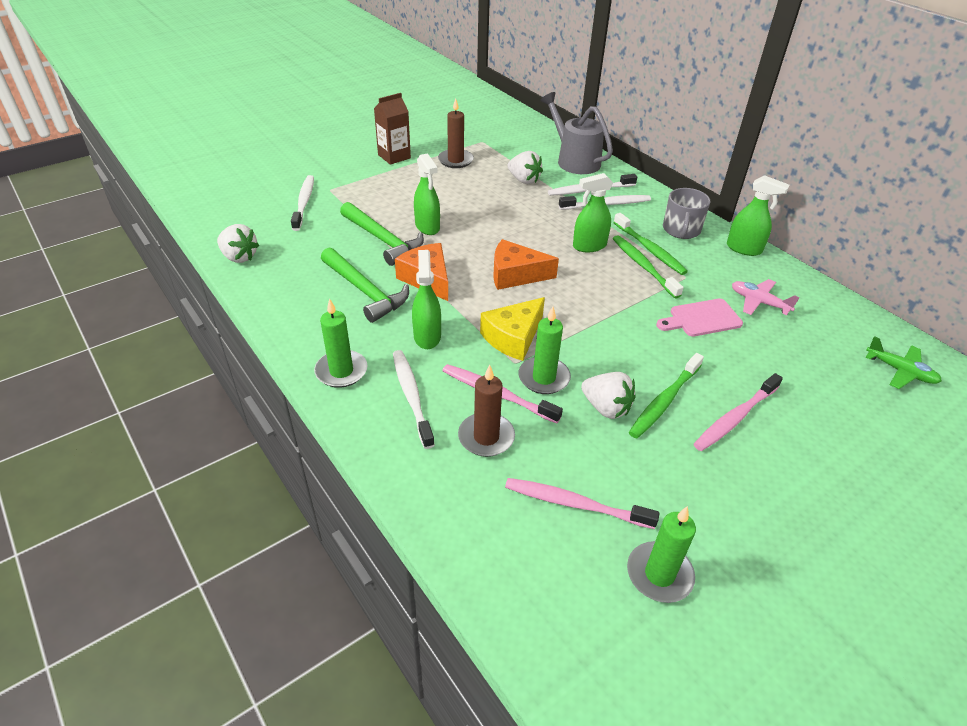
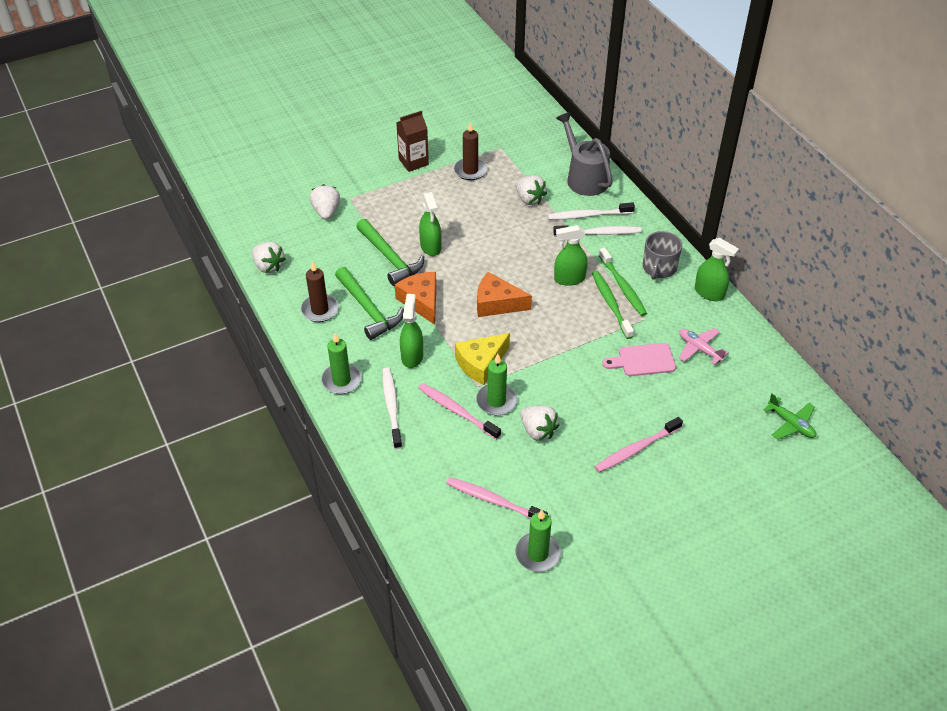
camera: 10 degrees right, 5 degrees up
(304, 202) = (326, 212): white toothbrush -> white strawberry
(486, 437) = (441, 445): brown candle -> brown candle (320, 310)
(664, 401) = (585, 430): green toothbrush -> none

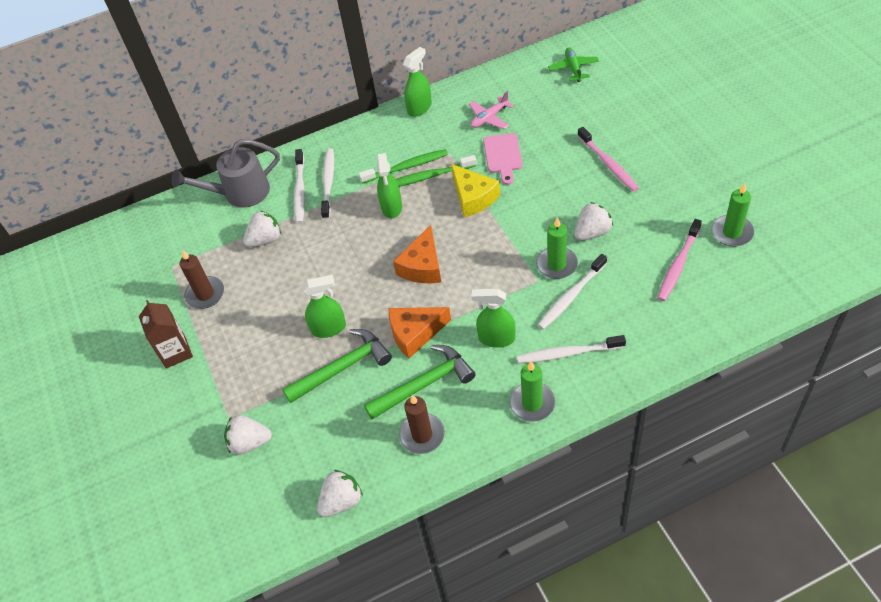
camera: 80 degrees left, 5 degrees up
(457, 411) = (571, 296): pink toothbrush -> white toothbrush
(481, 363) = (507, 278): yellow cheese -> yellow cheese (473, 197)
(659, 268) = (383, 140): grey mug -> none
(791, 424) = (573, 68): green plane -> green plane turned 60 degrees counterclockwise

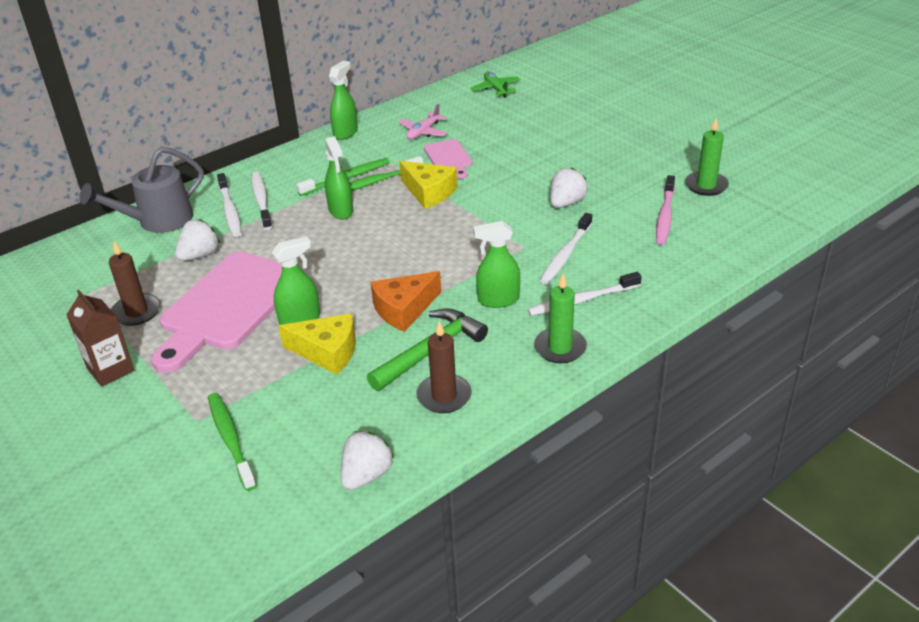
camera: 20 degrees left, 15 degrees down
(249, 443) = (230, 439): white strawberry -> green toothbrush
(276, 302) = (228, 306): none -> pink cutting board
(342, 368) = (327, 352): green hammer -> yellow cheese
(423, 266) = (393, 253): orange cheese -> none
(556, 264) = (539, 232): green candle -> none
(608, 164) = (560, 151): pink toothbrush -> none

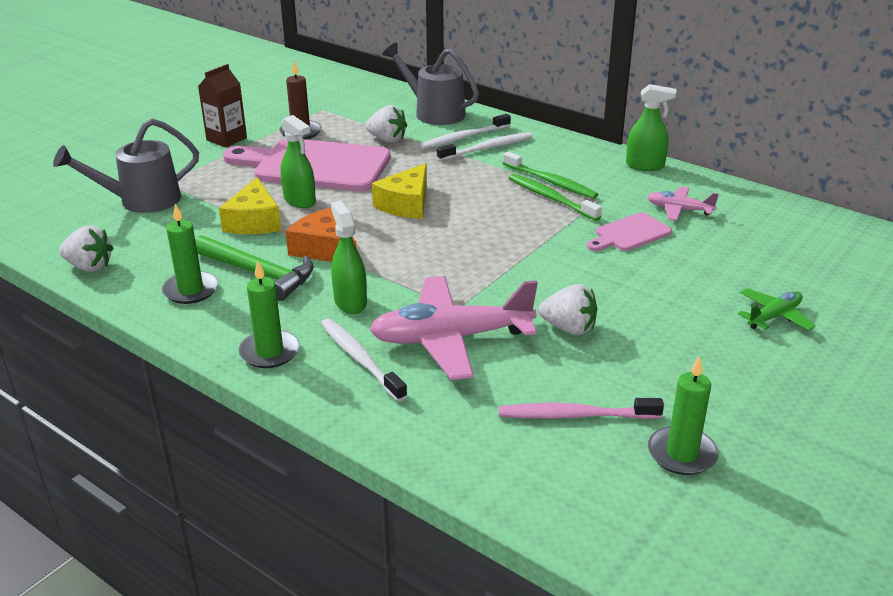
camera: 75 degrees right, 5 degrees down
(230, 439) = (141, 201): green toothbrush -> grey watering can
(341, 211) = (486, 189): green spray bottle -> none
(429, 192) = (546, 232): yellow cheese -> yellow cheese (406, 204)
(444, 396) = (191, 290): brown candle -> green candle
(496, 89) = (833, 243): green plane -> green plane (774, 316)
(565, 255) = (451, 339): white toothbrush -> pink plane

